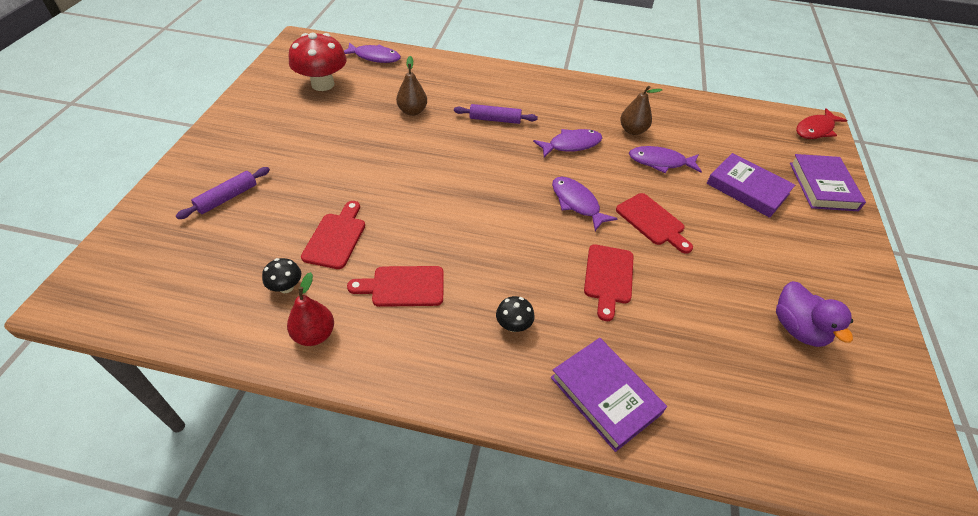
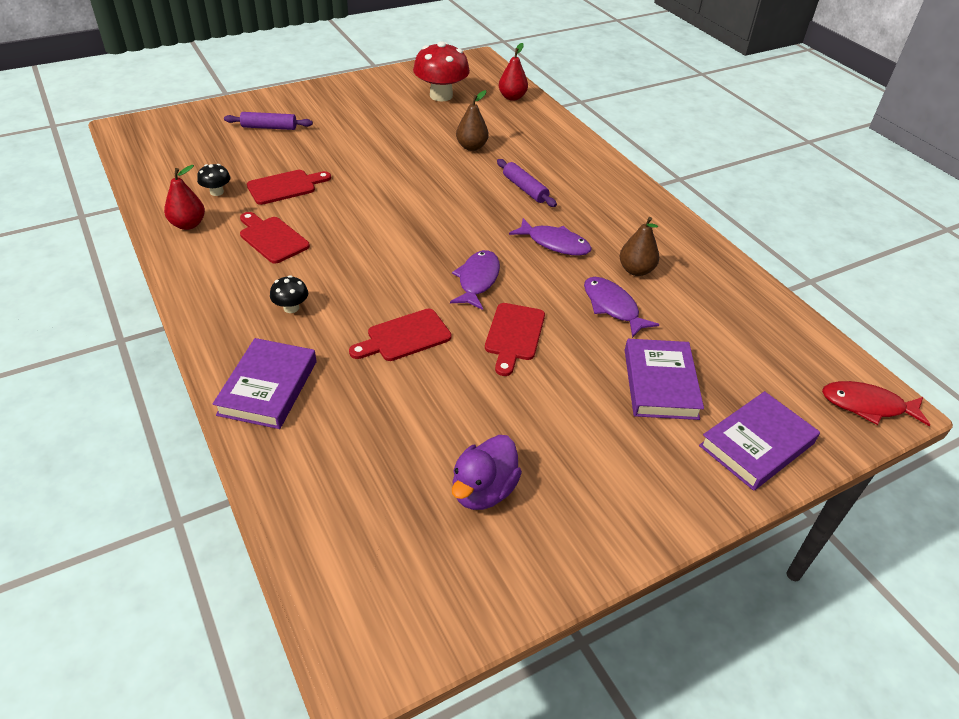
camera: 50 degrees right, 5 degrees down
(374, 57) = (512, 97): purple fish -> red pear

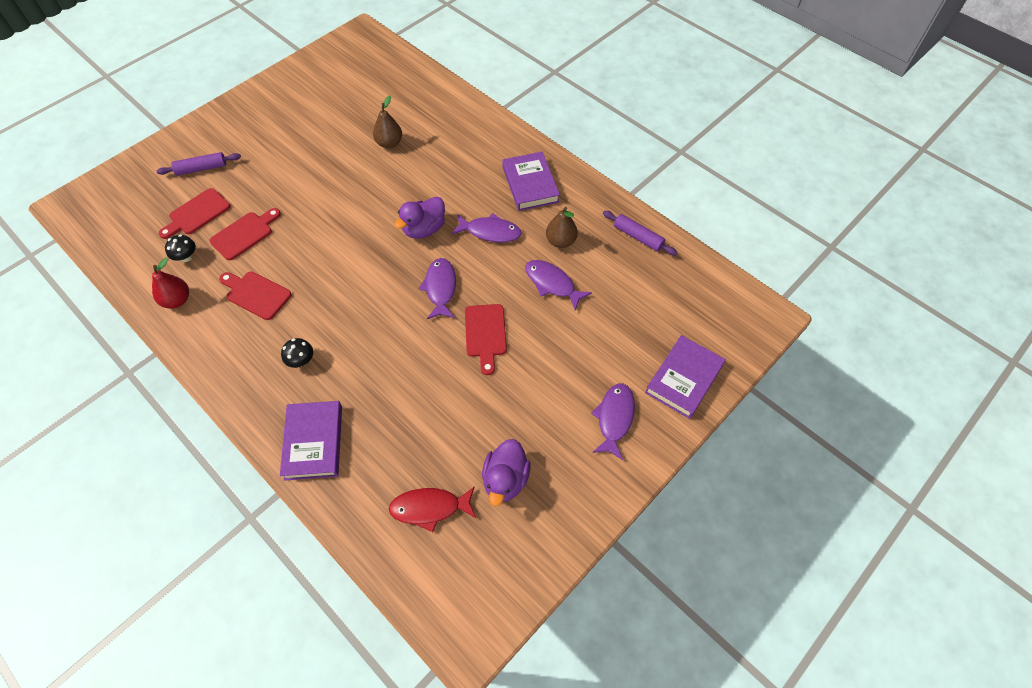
camera: 15 degrees left, 15 degrees up
(404, 337) = (402, 361): red cutting board -> red cutting board (197, 213)
(441, 96) = (342, 88): red mushroom -> none
(480, 225) = (424, 229): none -> purple duck
(512, 97) = (406, 73): red pear -> none
(525, 189) = (449, 179): purple rolling pin -> purple rolling pin (638, 237)
(650, 463) = (614, 418): none -> purple fish
(660, 383) = (605, 346): purple book -> purple book (530, 184)
(867, 405) = (752, 320): red fish -> red fish (429, 508)

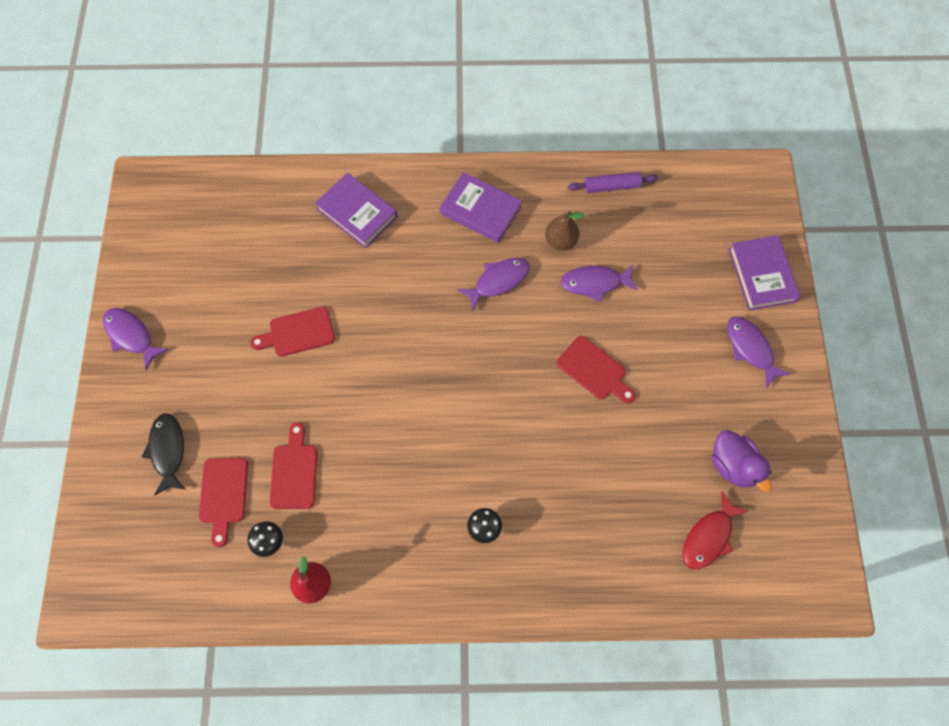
camera: 45 degrees left, 10 degrees up
(201, 168) = (168, 451): purple rolling pin -> black fish
(256, 294) = (375, 512): red cutting board -> red cutting board (297, 333)
(313, 442) = (573, 577): purple book -> purple book (357, 213)
(389, 143) = (315, 273): brown pear -> none
(424, 229) = (443, 326): purple duck -> none
(440, 288) = (517, 365): purple fish -> purple fish (131, 335)

